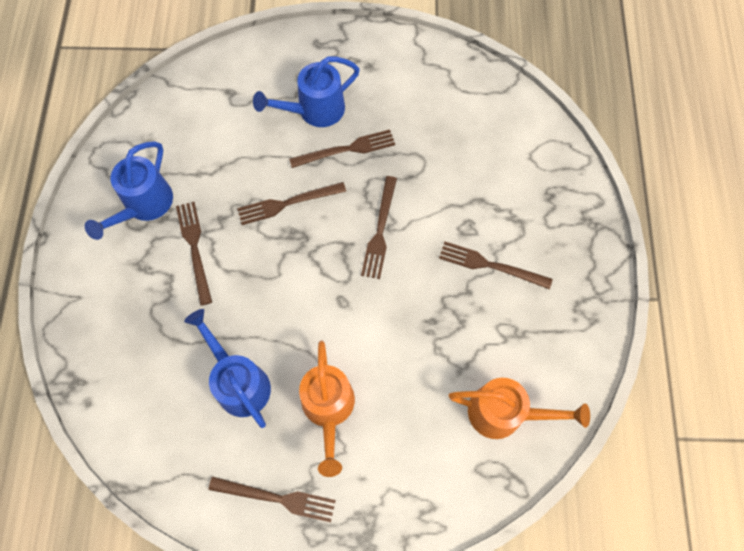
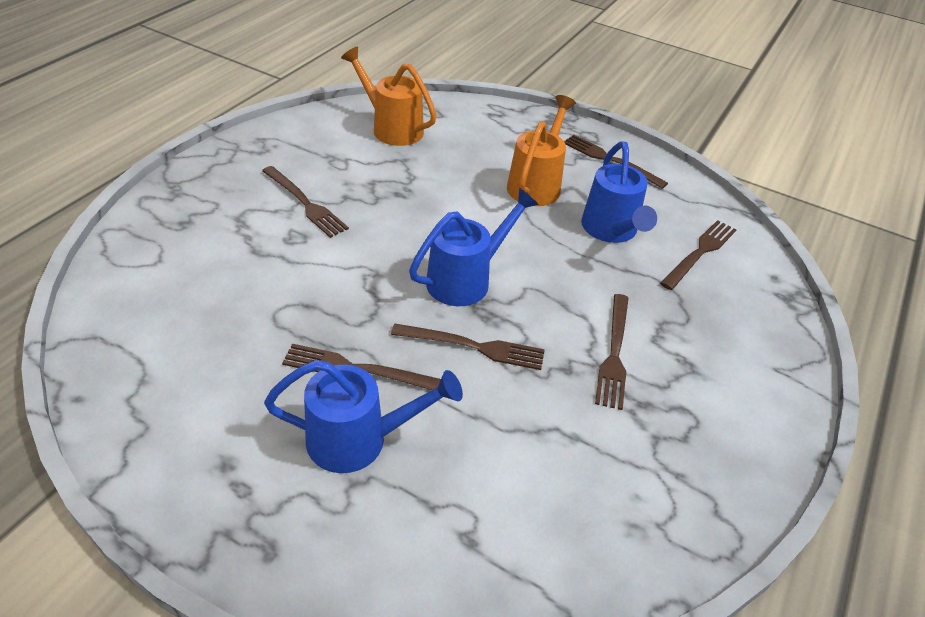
camera: 155 degrees left, 25 degrees down
(144, 206) = (667, 432): blue watering can -> blue watering can (466, 279)
(380, 231) = (387, 274): brown fork -> brown fork (700, 253)

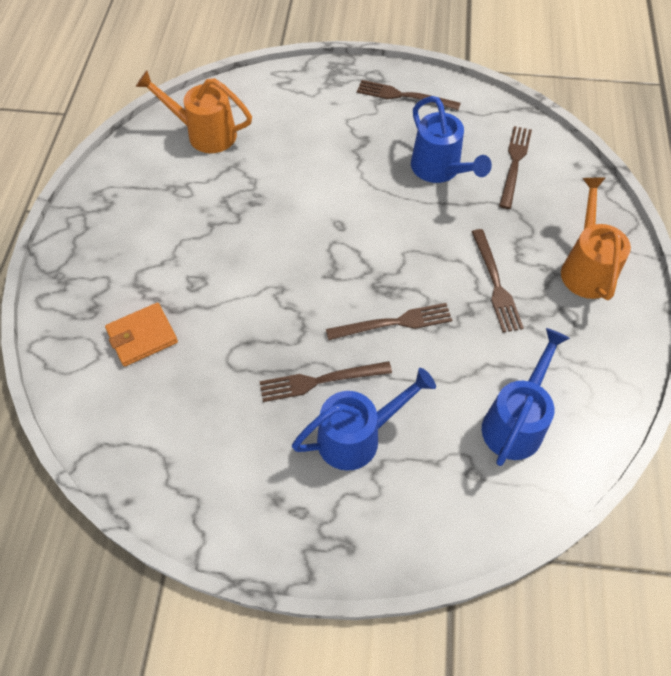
camera: 20 degrees left, 15 degrees up
(209, 261) = (142, 336): none -> orange wallet
(305, 203) = (181, 245): brown fork -> none
(466, 279) = (355, 265): blue watering can -> blue watering can (516, 422)
(536, 184) = (358, 146): orange watering can -> orange watering can (586, 268)

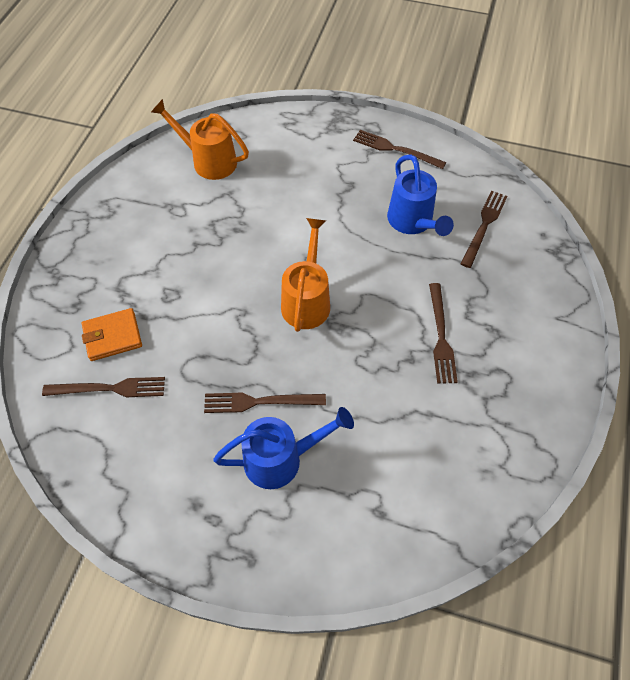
camera: 10 degrees right, 0 degrees up
(394, 323) = (338, 359): brown fork -> brown fork (109, 389)
(516, 422) = (430, 470): blue watering can -> none
(586, 268) = (530, 334): orange watering can -> orange watering can (307, 300)

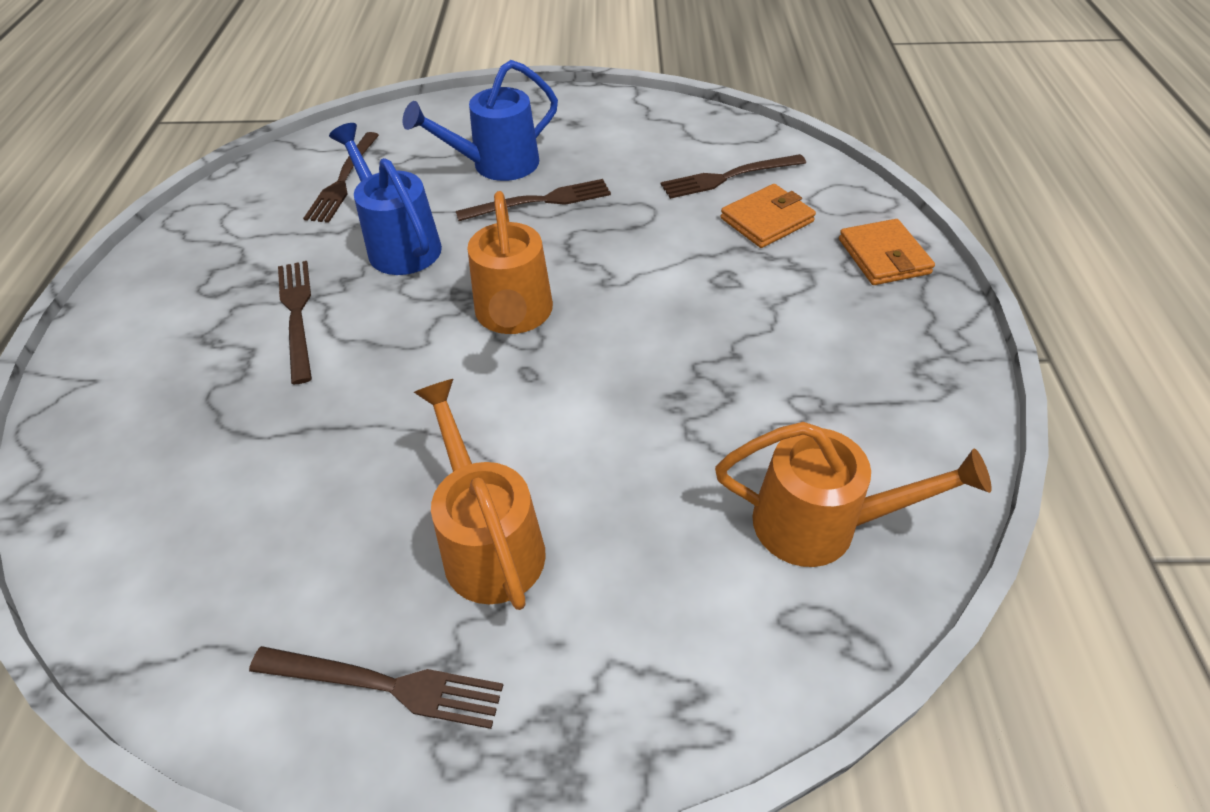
camera: 165 degrees right, 10 degrees down
(65, 286) = (883, 256): none -> orange wallet
(348, 186) = (488, 542): none -> orange watering can
(413, 222) = (339, 490): blue watering can -> blue watering can (399, 244)
(484, 226) = (185, 519): brown fork -> brown fork (343, 180)

